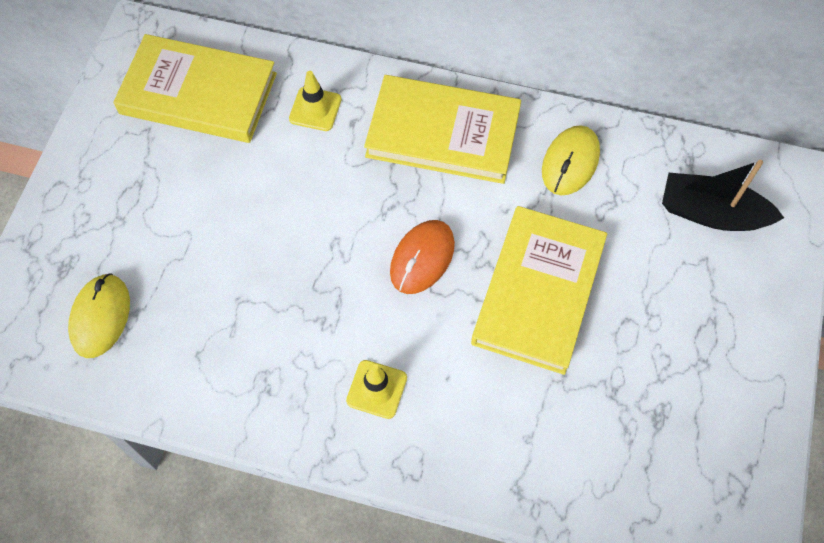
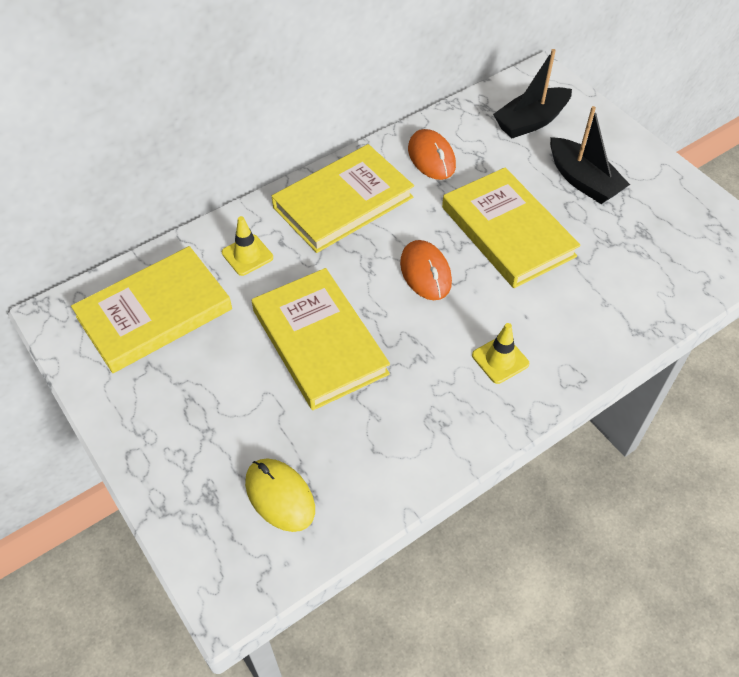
camera: 50 degrees left, 10 degrees down
(272, 232) = (319, 341): none -> yellow book
(570, 162) = (431, 158): yellow mouse -> orange mouse
(675, 315) = (583, 180): none -> black boat

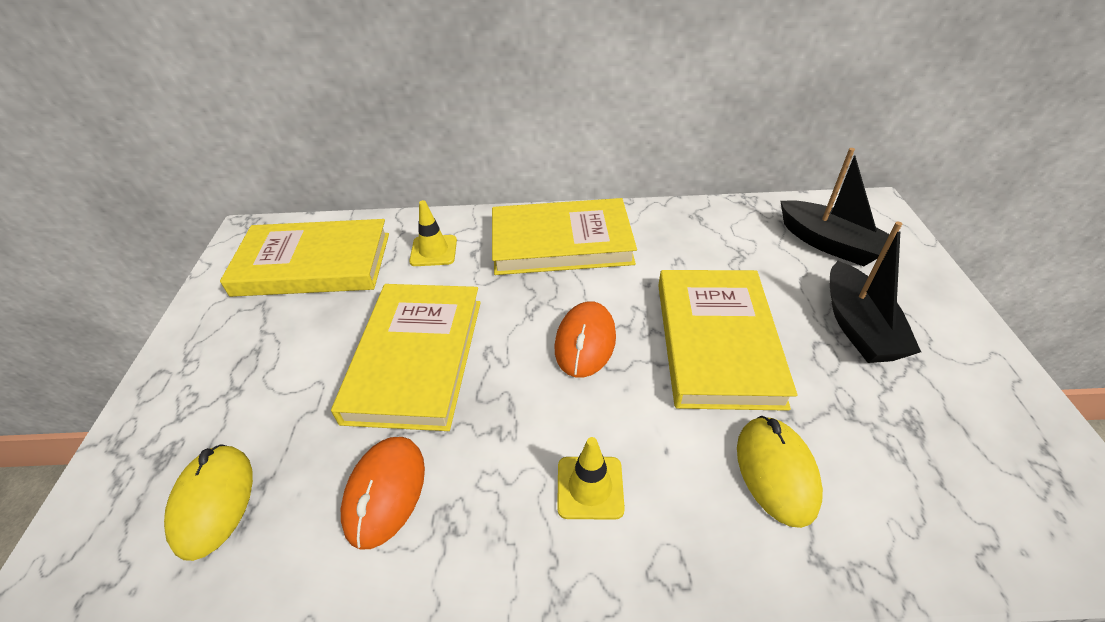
camera: 35 degrees right, 10 degrees down
(431, 158) = (685, 237): orange mouse -> orange mouse (385, 492)
(531, 121) = (829, 244): black boat -> black boat turned 135 degrees counterclockwise
(591, 297) = (776, 472): none -> yellow mouse

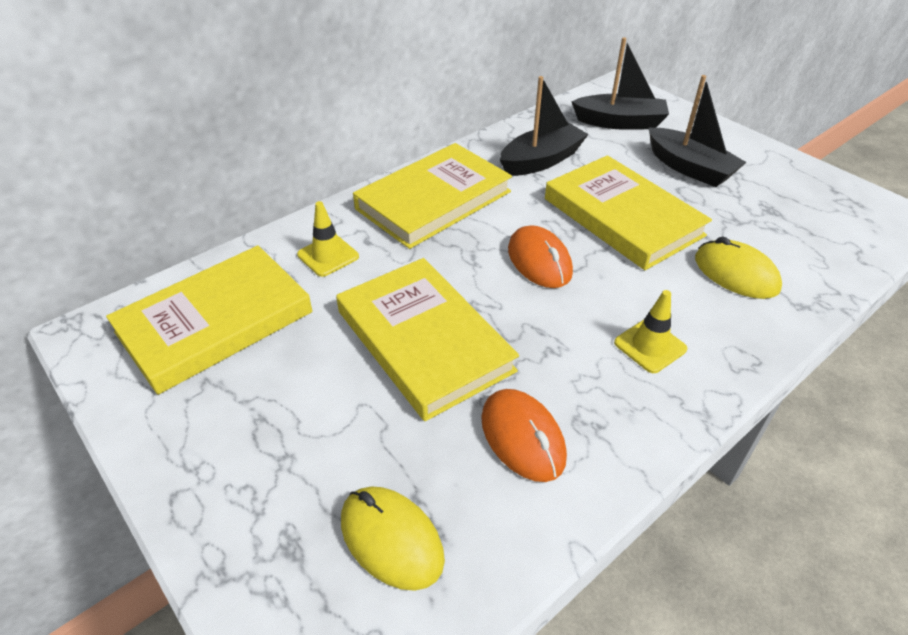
camera: 40 degrees left, 0 degrees up
(699, 248) = (541, 160): none -> black boat

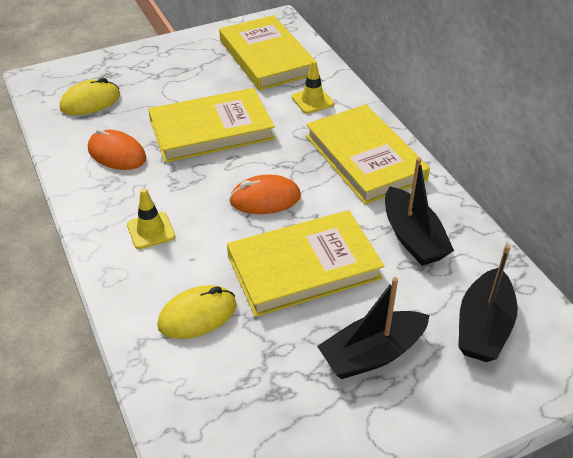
camera: 105 degrees right, 0 degrees up
(522, 437) = (117, 154): orange mouse -> orange mouse turned 45 degrees clockwise

